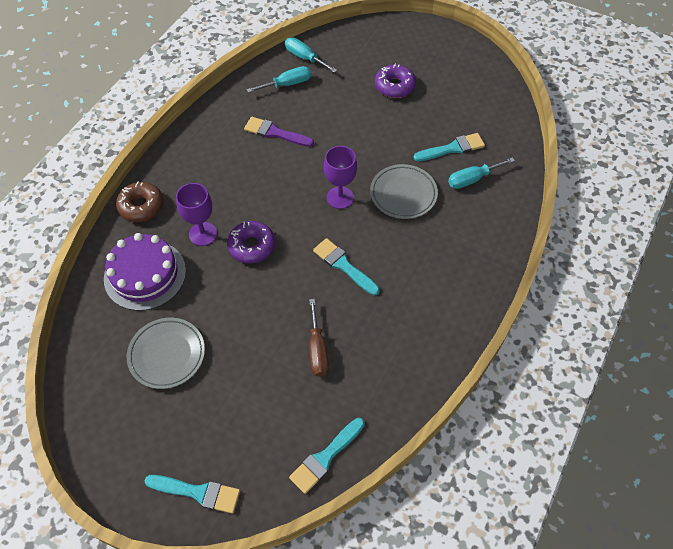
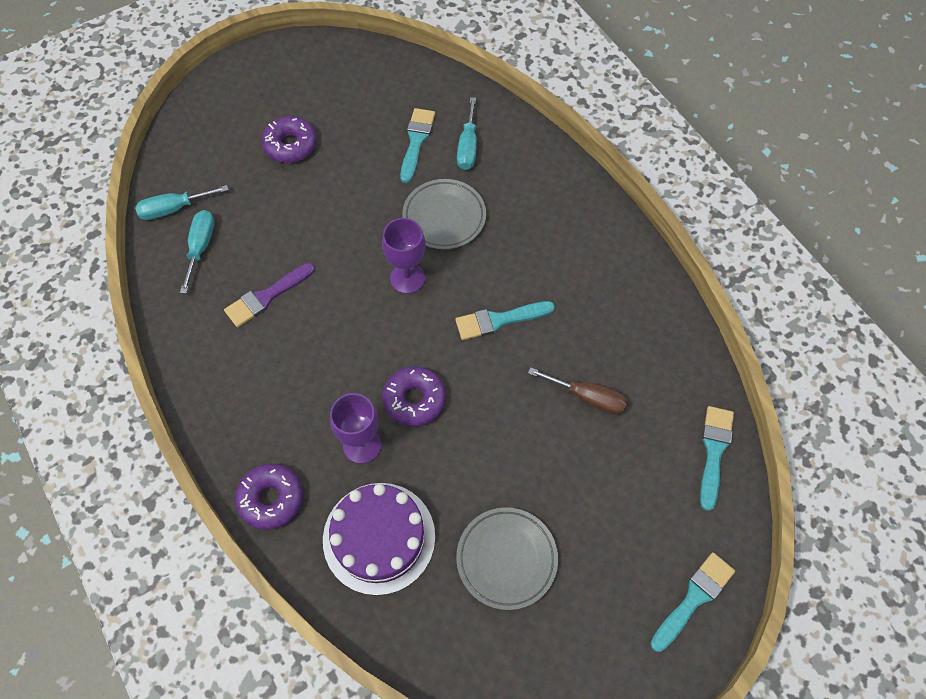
camera: 60 degrees left, 5 degrees up
(141, 206) = (271, 499): brown donut -> purple donut
(325, 457) = (714, 451): turquoise brush -> turquoise brush turned 150 degrees counterclockwise

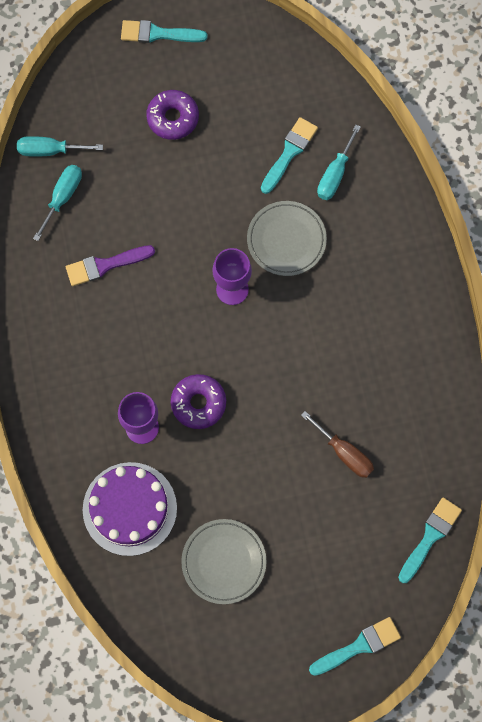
camera: 20 degrees right, 10 degrees up
(271, 499) = (55, 446): purple donut -> none
(499, 320) = (297, 357): turquoise brush -> turquoise brush (158, 34)

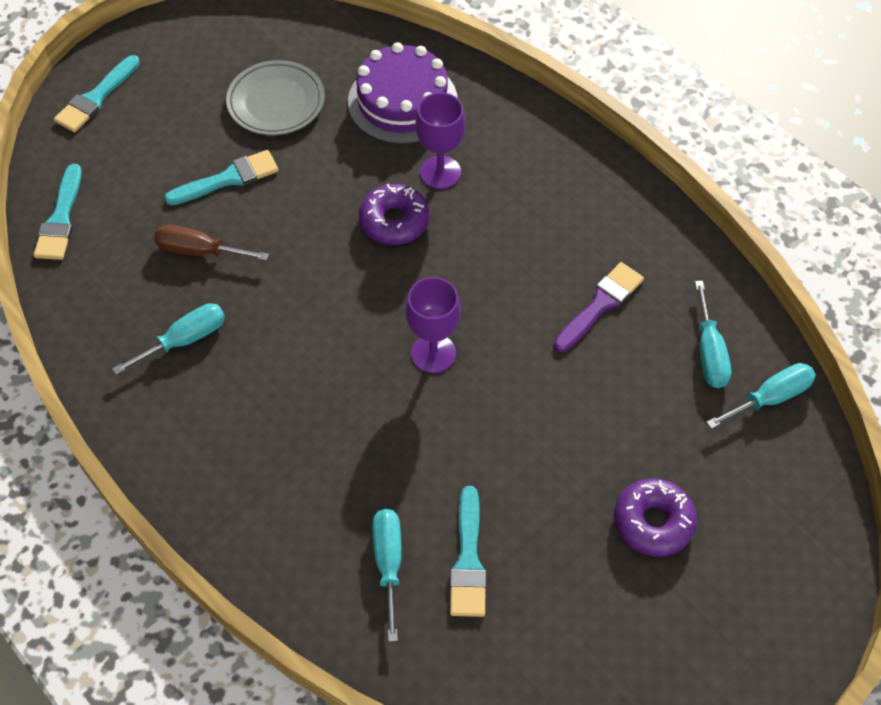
camera: 150 degrees right, 15 degrees down
(158, 34) = (763, 633): turquoise brush -> turquoise brush (228, 179)
(286, 240) = (402, 444): grey plate -> none
(385, 386) = (185, 340): none -> turquoise screwdriver

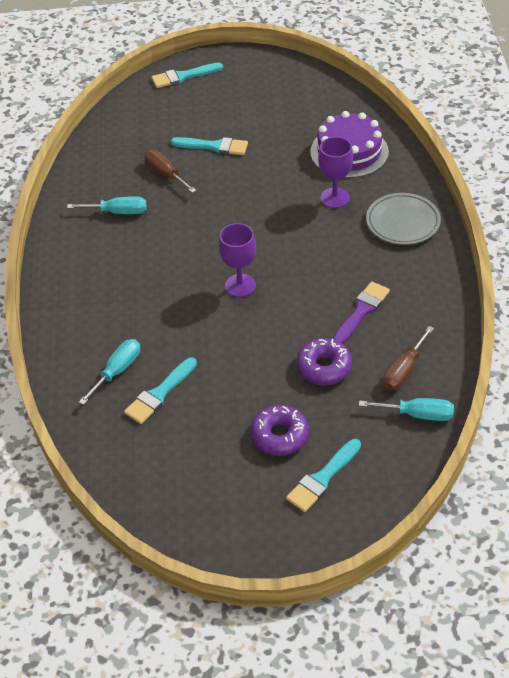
camera: 40 degrees right, 10 degrees down
(60, 219) = (111, 126): turquoise brush -> turquoise brush (322, 478)
(276, 102) = (276, 120): grey plate -> grey plate (403, 222)
(394, 221) = (283, 210): purple donut -> purple donut (324, 367)
(600, 305) = (361, 311): purple brush -> purple brush turned 45 degrees counterclockwise
(709, 352) = (403, 370): turquoise screwdriver -> brown screwdriver

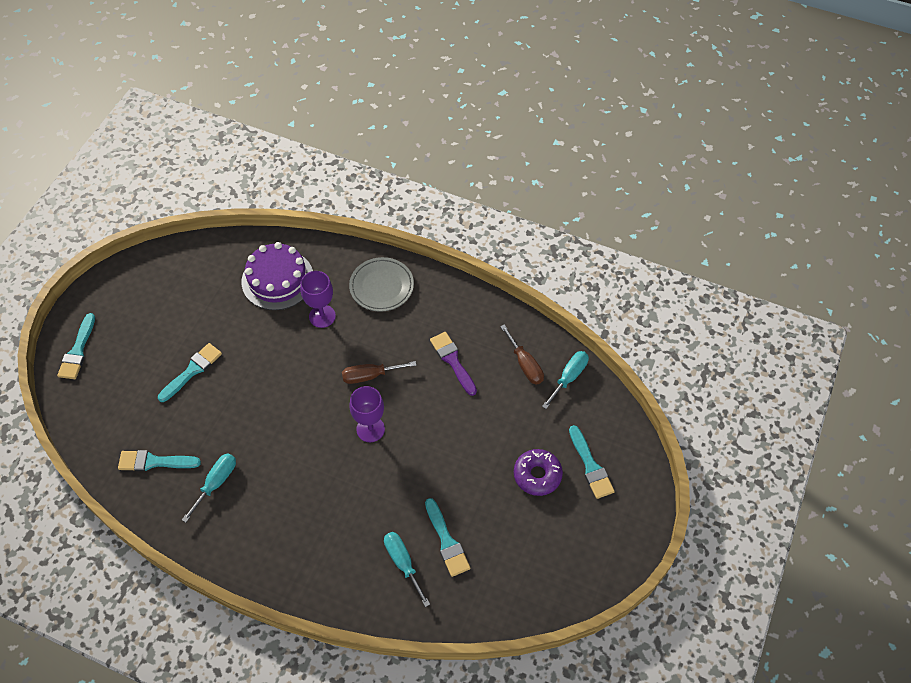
camera: 65 degrees left, 10 degrees up
(113, 167) = (154, 462): none -> turquoise brush
(165, 174) = (197, 424): brown screwdriver -> brown screwdriver (370, 376)
(324, 367) = (491, 413): purple donut -> none

